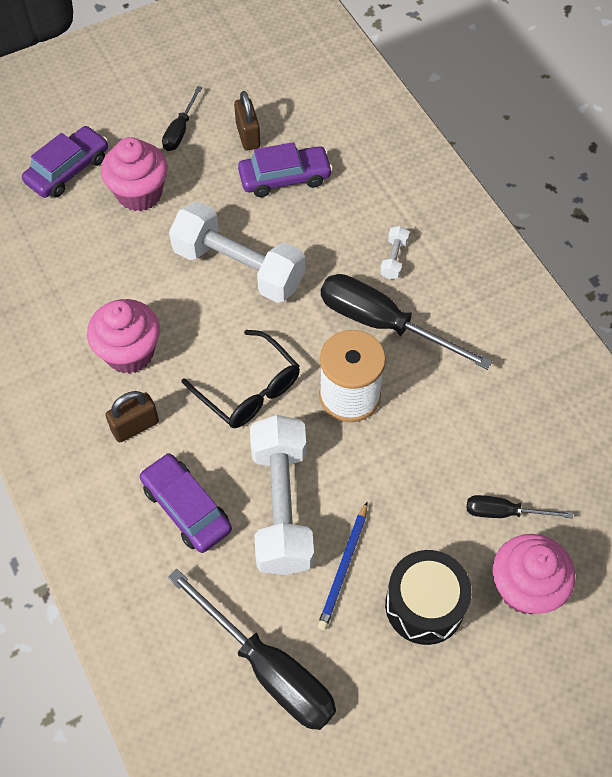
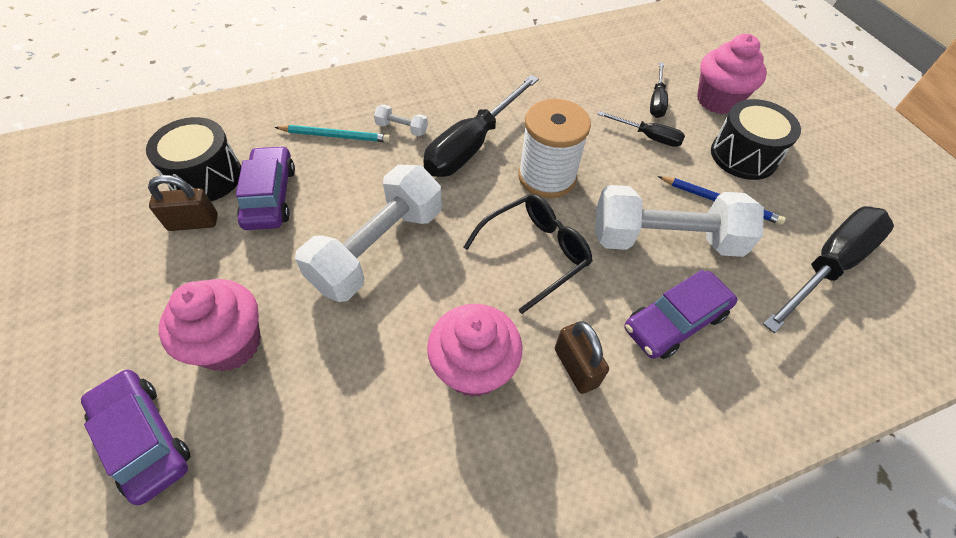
camera: 85 degrees left, 5 degrees down
(180, 130) = (147, 290): black screwdriver -> black screwdriver (648, 137)
(299, 127) = (206, 177): none -> black drum
(371, 207) = (335, 136): none -> turquoise pencil

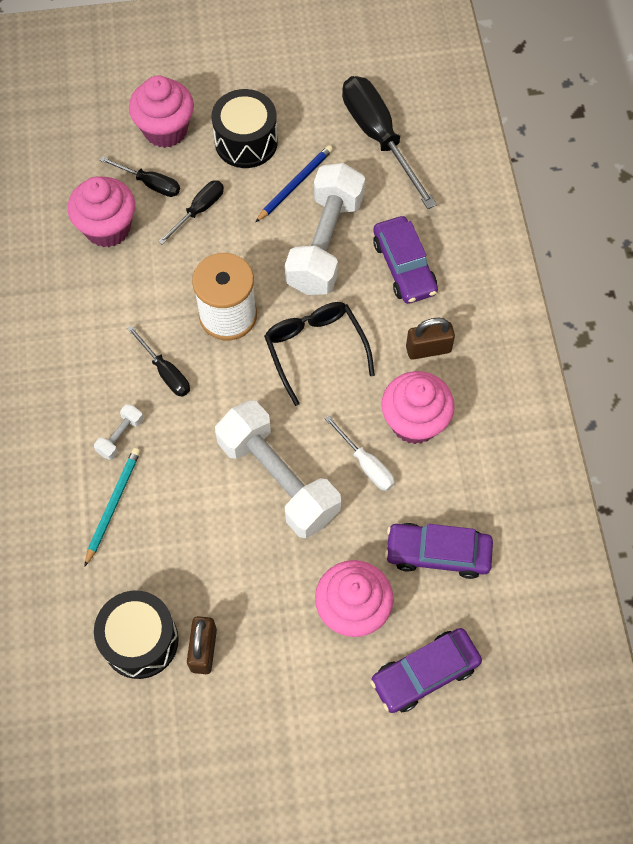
camera: 75 degrees left, 10 degrees up
(270, 196) = (186, 575): purple car -> purple car (437, 553)
(409, 326) = (366, 464): none -> white screwdriver
(472, 145) = (165, 372): black screwdriver -> black screwdriver, size x0.52
(598, 84) = (108, 228): none -> pink cupcake

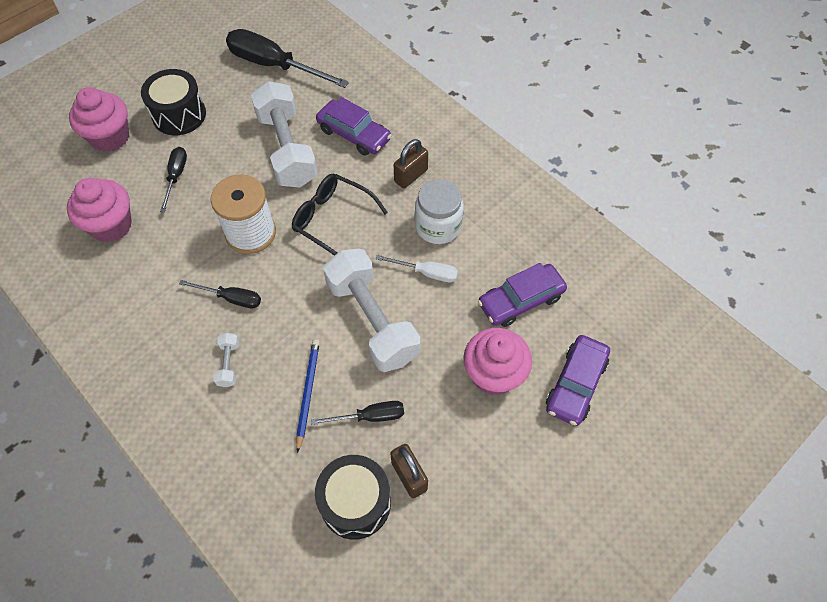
camera: 35 degrees left, 5 degrees down
(113, 505) = (259, 417): turquoise pencil -> none
(150, 184) = (124, 178): black screwdriver -> black screwdriver (370, 416)
(278, 479) = (372, 320): white dumbbell -> white dumbbell turned 45 degrees clockwise
(295, 184) = (236, 123): blue pencil -> blue pencil (307, 393)
(414, 422) = (438, 226): pink cupcake -> white jar

